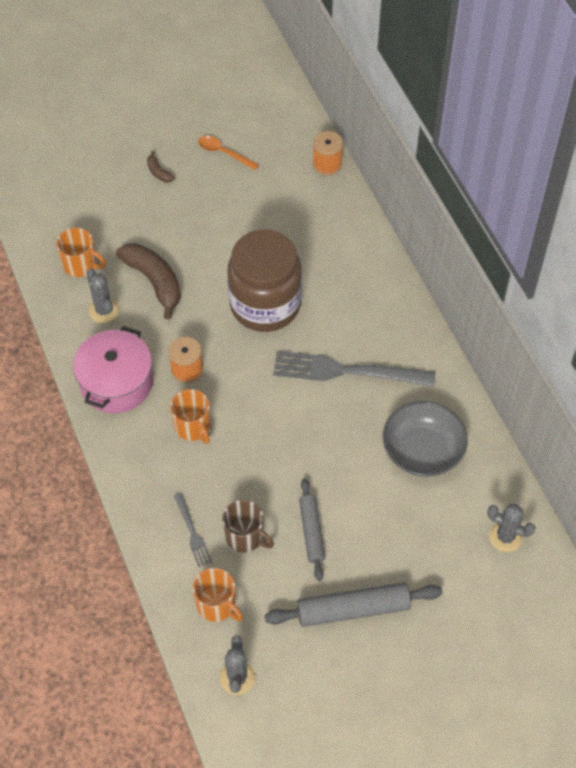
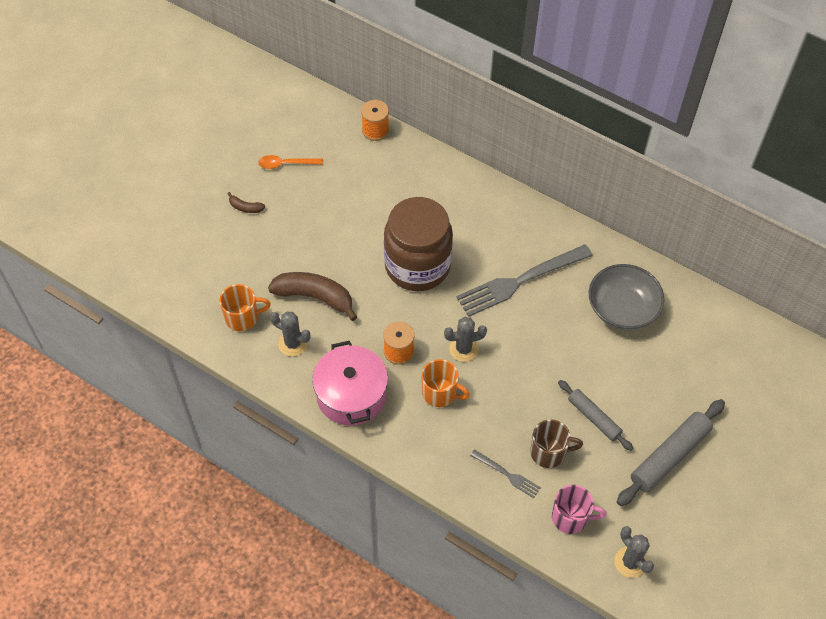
camera: 35 degrees left, 0 degrees up
(217, 605) = (571, 517): orange mug -> pink mug
(505, 537) = (728, 336): grey cactus -> grey cactus (463, 349)

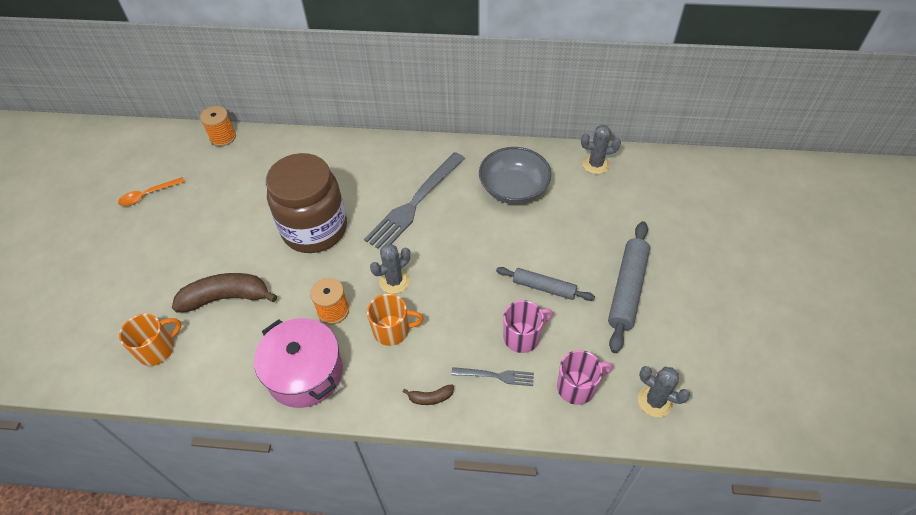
camera: 25 degrees left, 5 degrees down
(245, 207) = (121, 247): brown banana -> brown banana (430, 397)
(293, 343) = (222, 351): grey cactus -> grey cactus (595, 164)
(549, 452) = (522, 336): brown mug -> pink mug

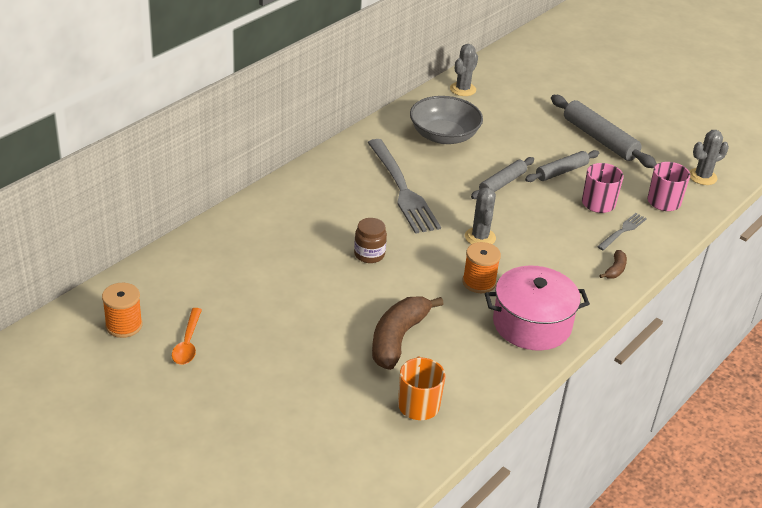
camera: 60 degrees left, 15 degrees down
(223, 137) = (162, 261): orange spool -> orange spool (124, 325)
(314, 229) = (369, 254): brown jar -> brown jar, size x0.41
(392, 330) = (531, 260): orange mug -> none
(484, 257) = (502, 183): none -> grey rolling pin

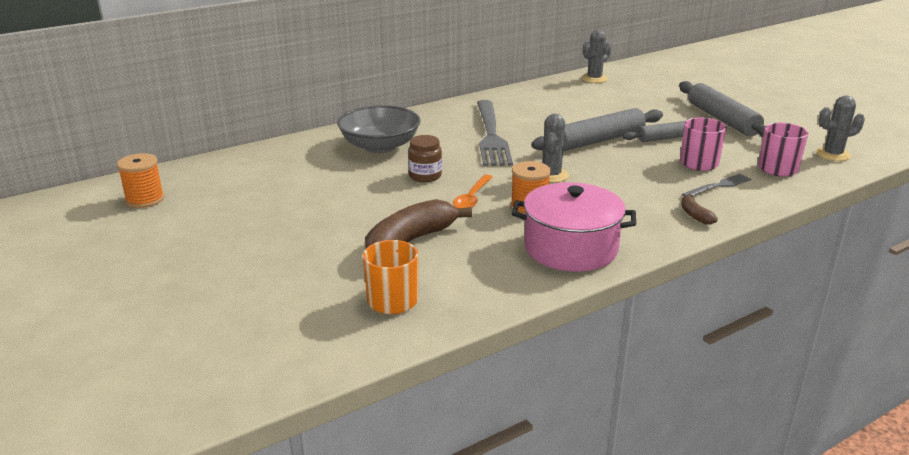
camera: 20 degrees right, 10 degrees down
(187, 343) = (192, 219): orange spoon -> orange spoon (472, 198)
(444, 136) = (556, 105): grey bowl -> grey bowl (380, 146)
(502, 183) = (598, 140): grey rolling pin -> grey rolling pin, size x1.57
(615, 270) = (695, 215): brown banana -> brown banana turned 120 degrees clockwise

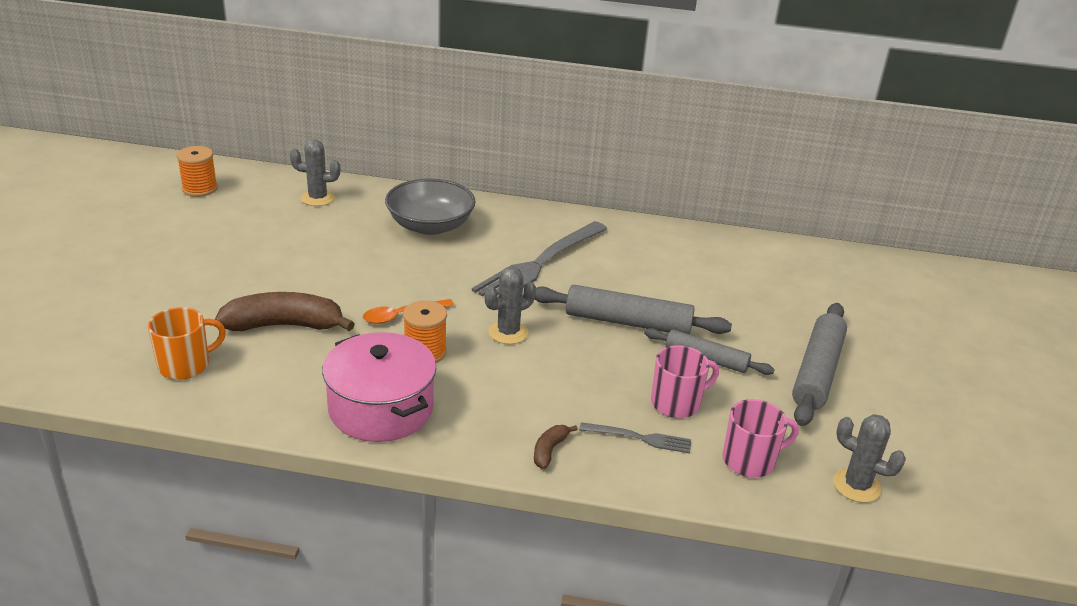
camera: 40 degrees right, 5 degrees up
(425, 176) = (408, 274): brown jar -> none
(594, 79) = (774, 252): grey cactus -> grey cactus (317, 198)

